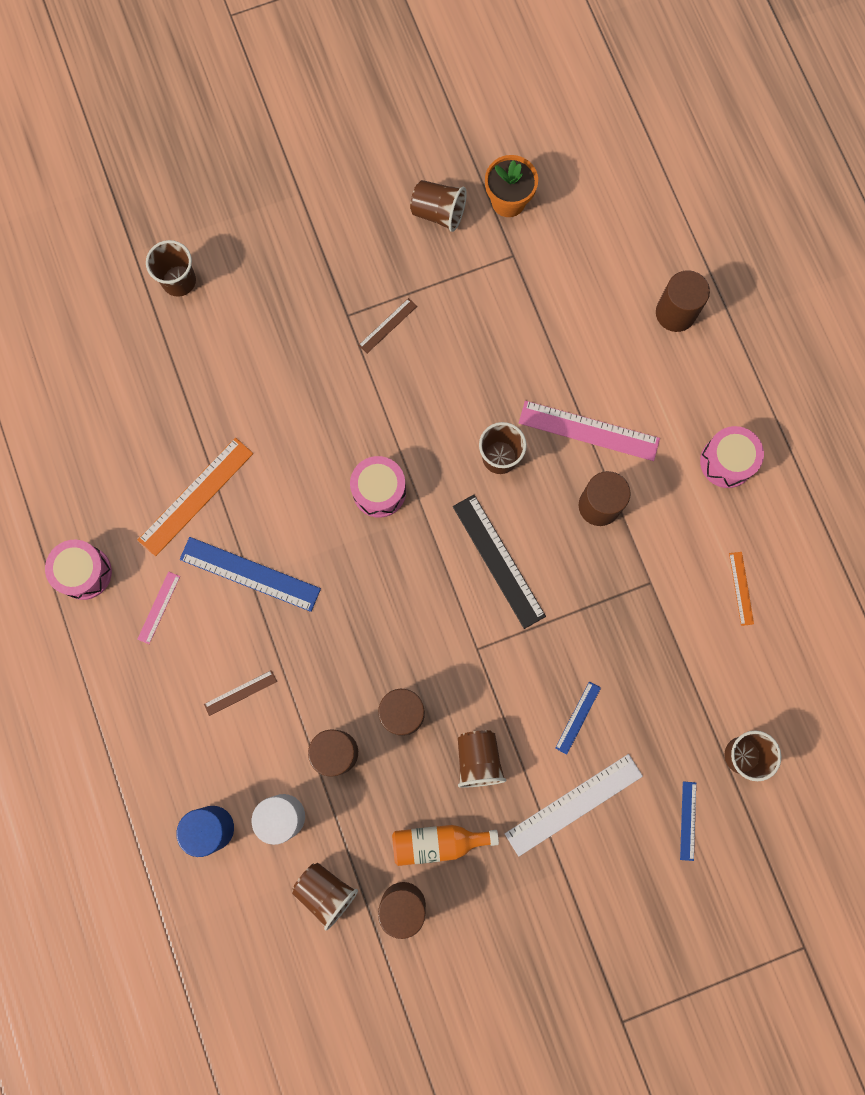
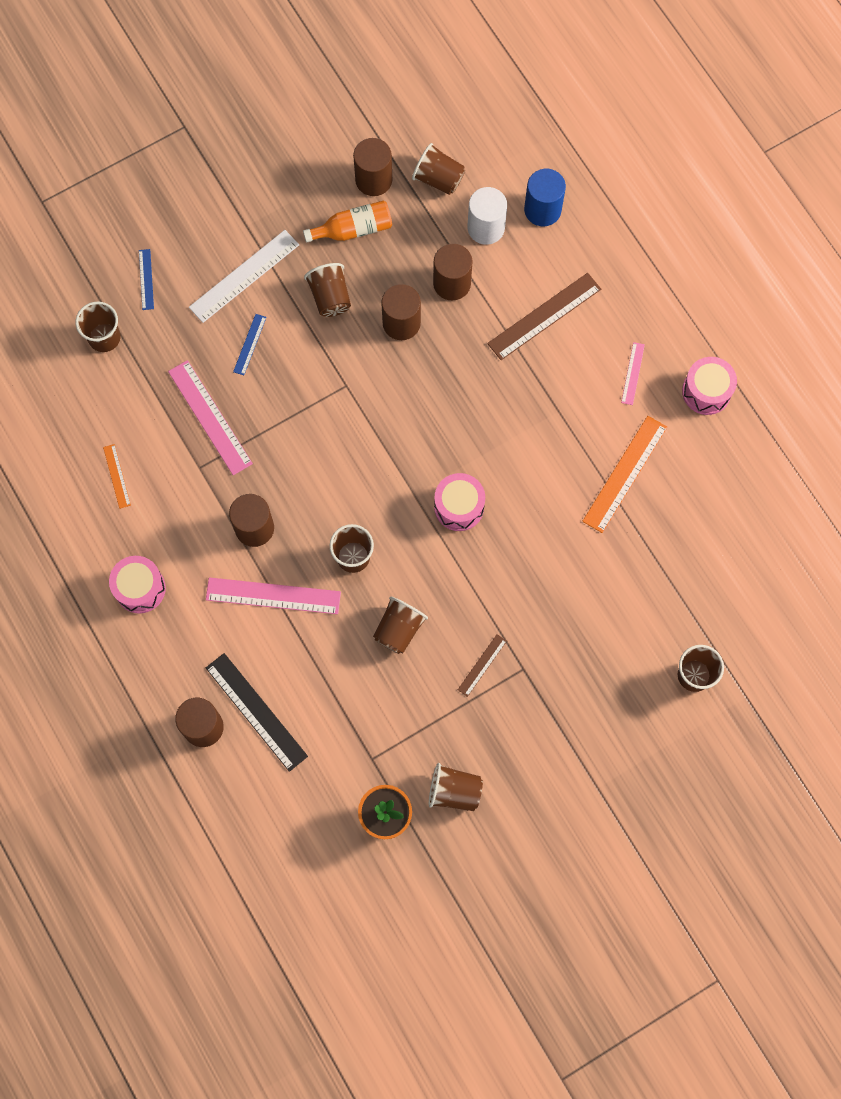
camera: 170 degrees right, 5 degrees down
(240, 692) = (544, 316): brown ruler -> brown ruler, size x1.94
(250, 574) = (559, 415): blue ruler -> none
(465, 375) = (399, 629): none -> brown cup
(498, 561) = (339, 463): black ruler -> black ruler (256, 712)
(632, 638) = (210, 417): none -> pink ruler

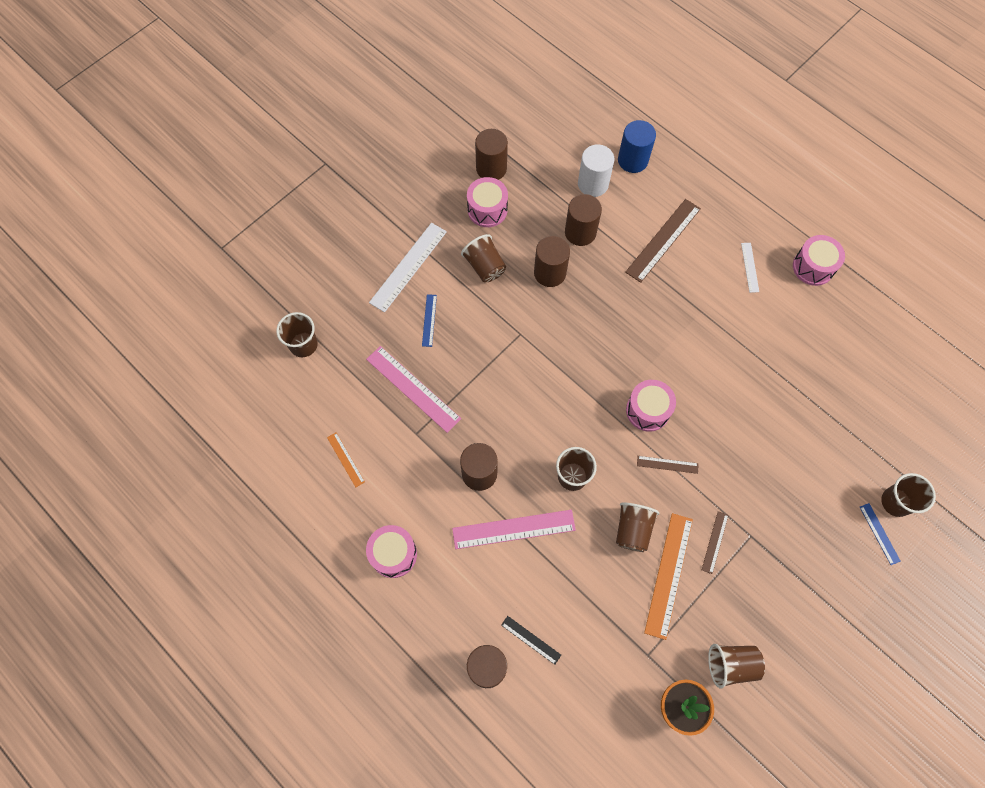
camera: 15 degrees left, 5 degrees down
(146, 279) = (326, 289): blue ruler -> blue ruler (879, 533)
(256, 712) = (531, 640): black ruler -> black ruler, size x0.52
(353, 229) = (487, 209): orange bottle -> pink drum
(438, 179) = (543, 156): brown cup -> none
(460, 571) = (667, 464): none -> brown ruler
(625, 474) = (774, 348): orange ruler -> orange ruler (669, 575)
(632, 373) = (750, 267): pink ruler -> white ruler

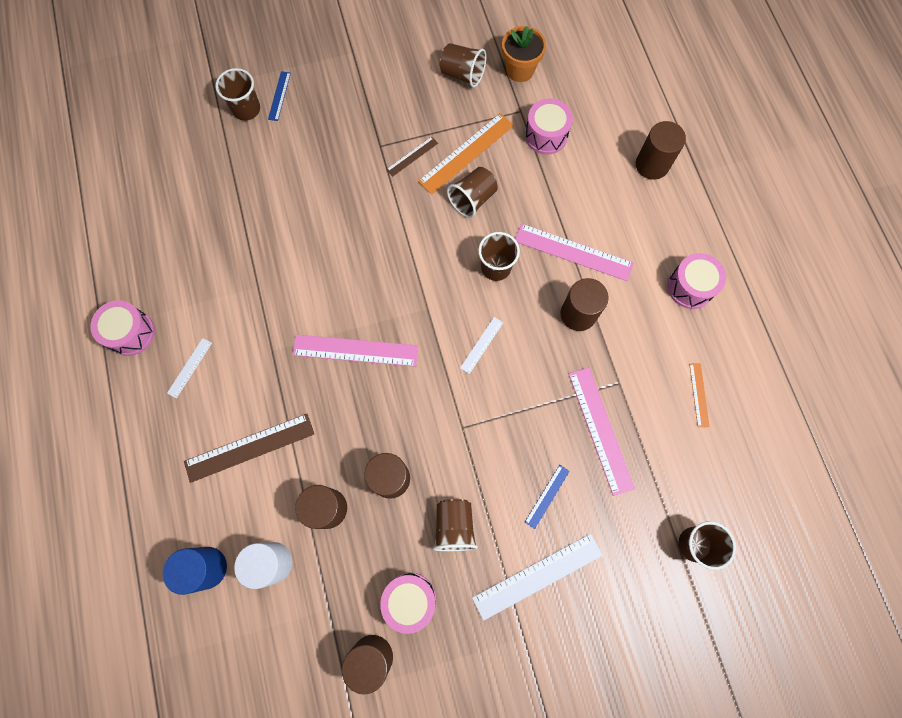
camera: 150 degrees left, 5 degrees up
(531, 640) = (606, 166): black ruler -> none
(543, 403) = (481, 345): none -> white ruler
(639, 345) = (355, 350): none -> pink ruler
(648, 410) = (390, 286): pink drum -> pink drum (546, 135)
(667, 464) = (407, 233): brown ruler -> none

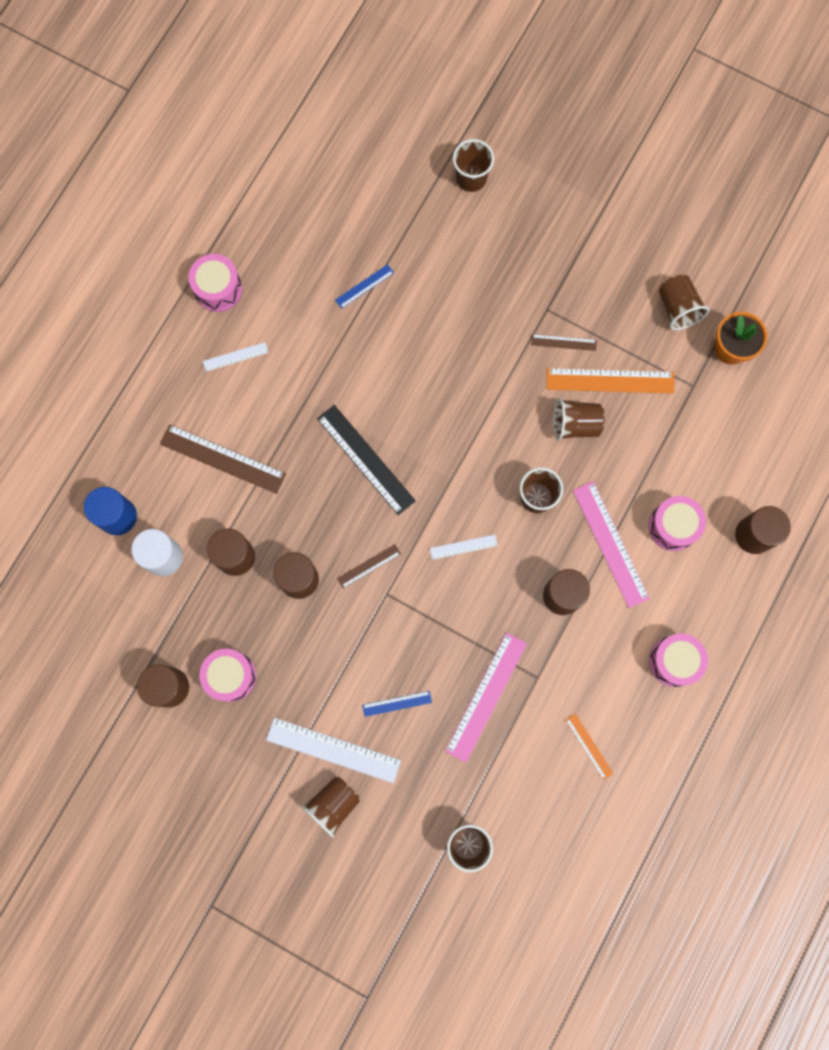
camera: 45 degrees right, 5 degrees up
(279, 96) = (508, 190): blue ruler -> blue ruler (364, 286)
(355, 350) = (366, 459): pink ruler -> black ruler
(431, 420) = (369, 566): none -> brown ruler
(454, 526) = (310, 657): brown cup -> brown cup (333, 804)
(546, 135) = (692, 427): pink drum -> pink drum (673, 526)
(699, 394) = (589, 746): orange ruler -> orange ruler turned 75 degrees counterclockwise

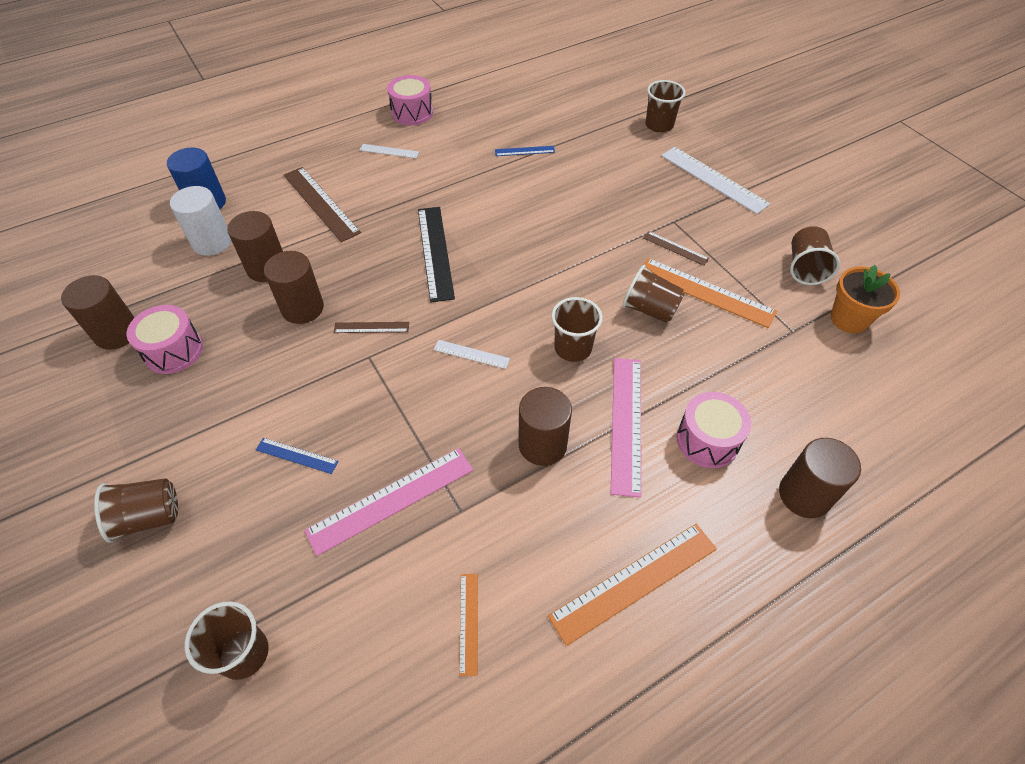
camera: 30 degrees right, 25 degrees down
(333, 750) = (198, 464): white ruler -> white ruler (713, 179)
(674, 661) = (634, 581): pink drum -> orange ruler

